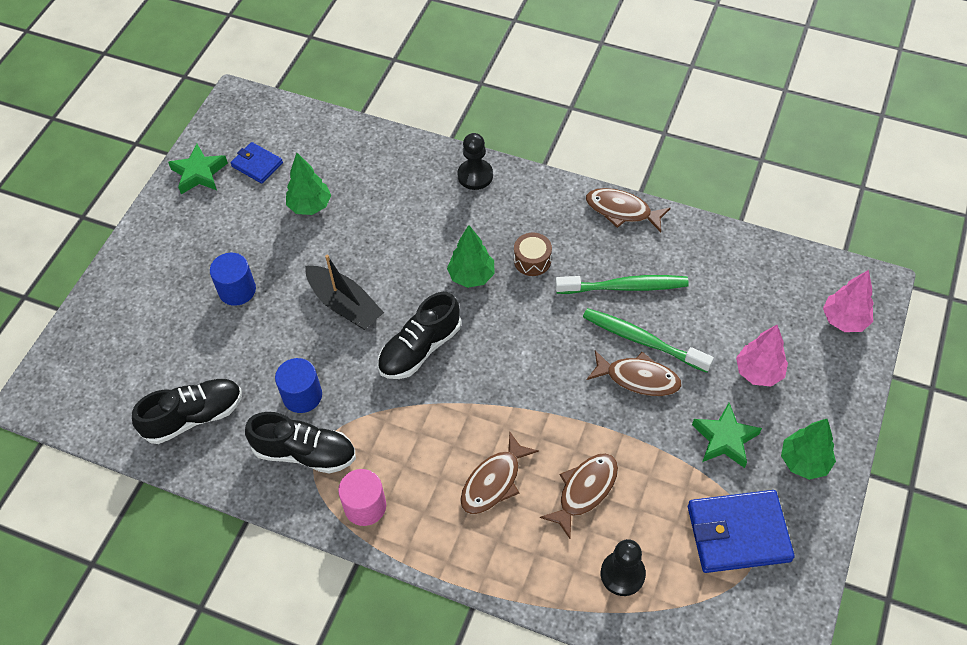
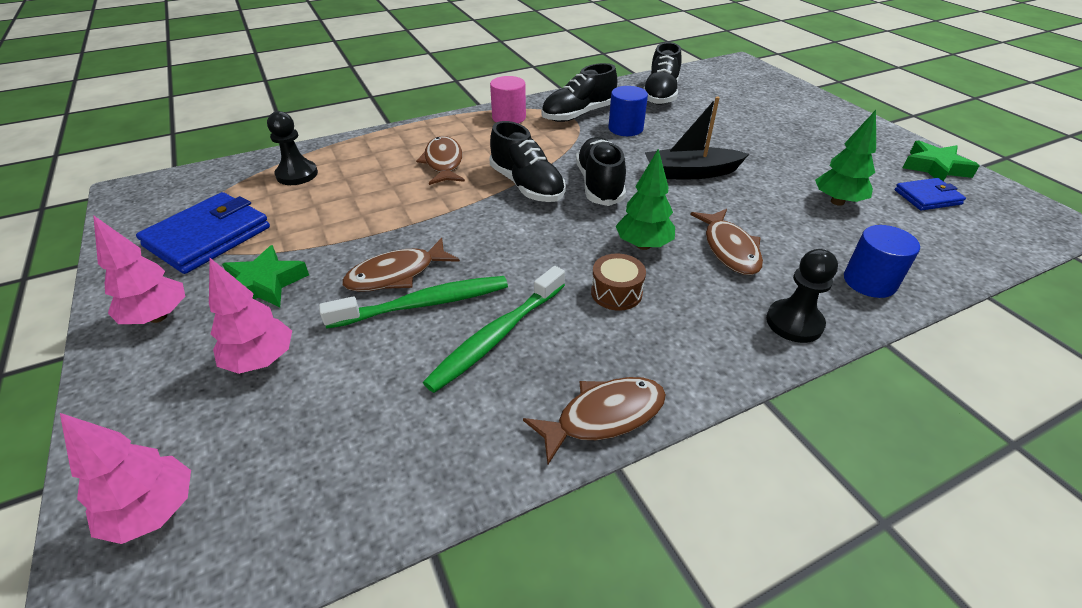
camera: 130 degrees right, 15 degrees down
(237, 290) = (762, 139): blue cylinder -> blue cylinder (869, 281)
(468, 393) = (527, 186): none -> black shoe
(585, 491) = (369, 192): brown fish -> brown fish (729, 249)
(804, 462) = (158, 317): green tree -> pink tree

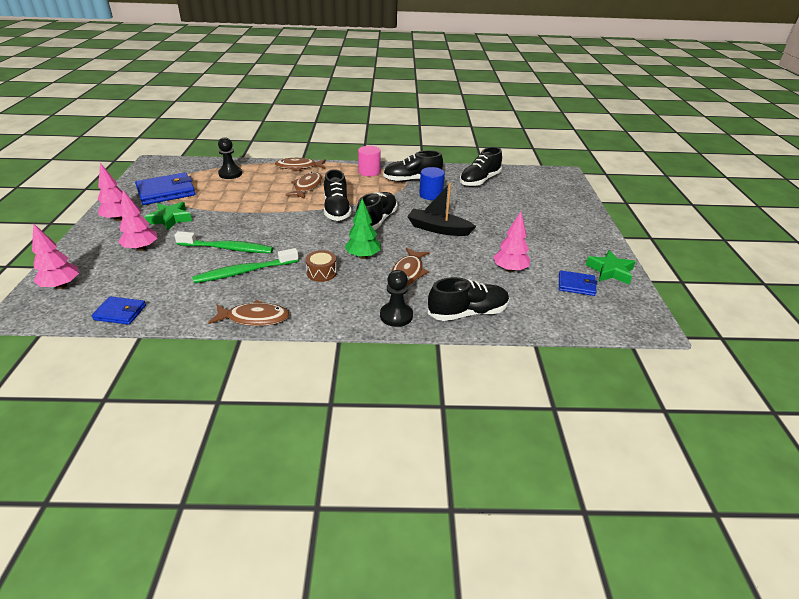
camera: 25 degrees right, 5 degrees down
(346, 517) = (120, 312): none -> blue wallet
(396, 274) = (229, 232): brown fish -> brown fish (298, 167)
(837, 202) = (509, 270): green tree -> pink tree
(869, 281) = (468, 313): blue cylinder -> black shoe

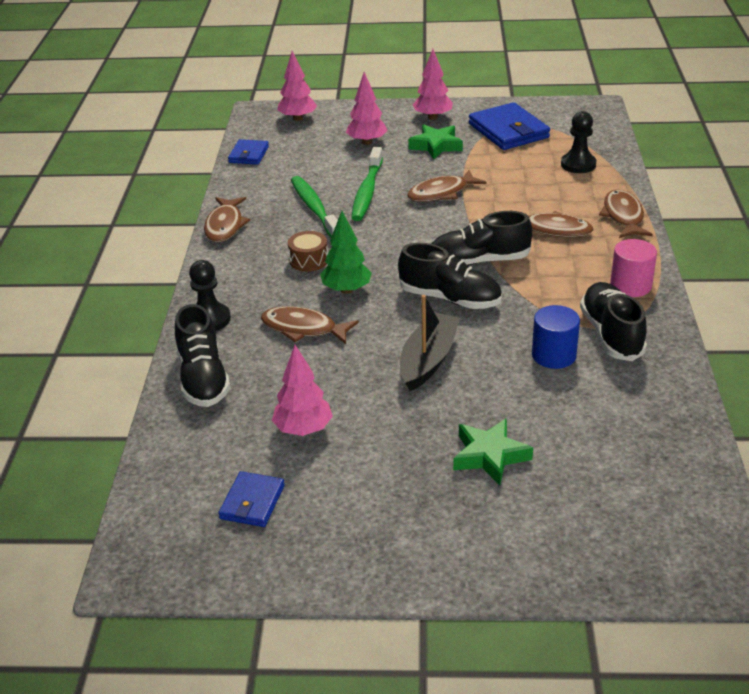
camera: 95 degrees right, 0 degrees up
(245, 219) = (441, 193): none -> brown fish
(479, 181) = (635, 422): black shoe -> none
(610, 271) = (289, 558): green star -> green star (489, 456)

